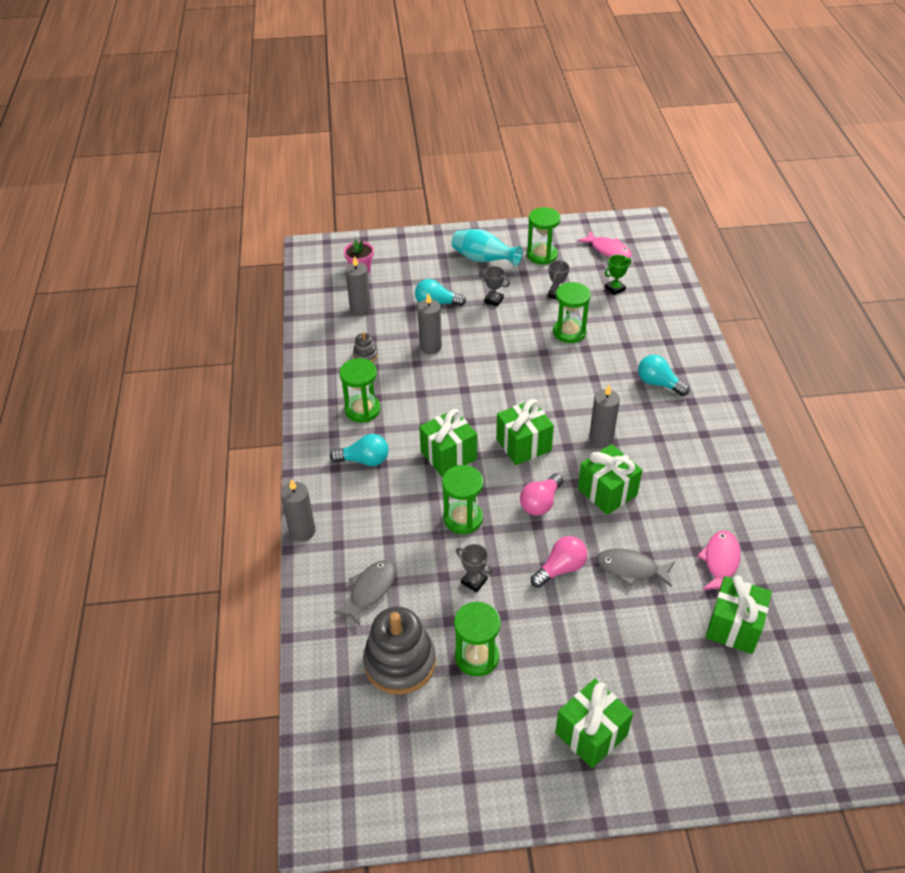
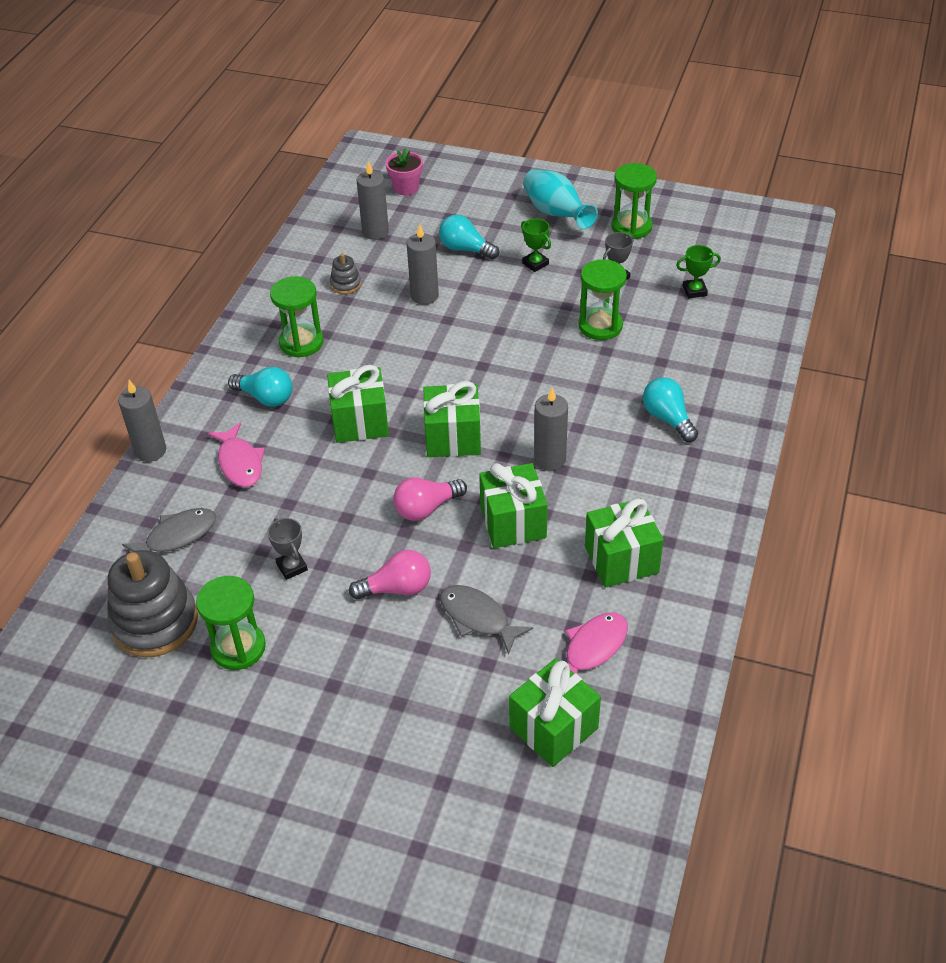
camera: 25 degrees right, 0 degrees up
(463, 518) = (327, 495): green hourglass -> none
(493, 300) = (535, 263): grey trophy -> green trophy
(591, 734) = (302, 778): green gift -> green gift (621, 559)
(608, 250) = (719, 242): pink fish -> pink fish (240, 463)

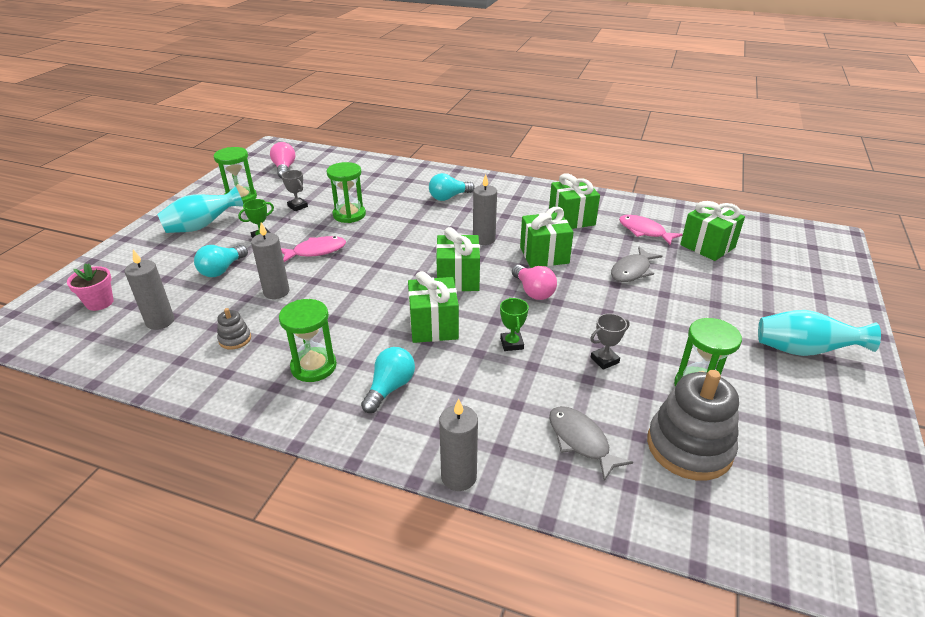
camera: 90 degrees left, 10 degrees down
(240, 463) = (480, 401): pink fish -> pink fish (316, 251)
(292, 780) = (803, 351): none -> turquoise vase
(397, 588) = (614, 305): pink light bulb -> pink light bulb (284, 168)
(694, 291) = (326, 181): green trophy -> green trophy (511, 344)

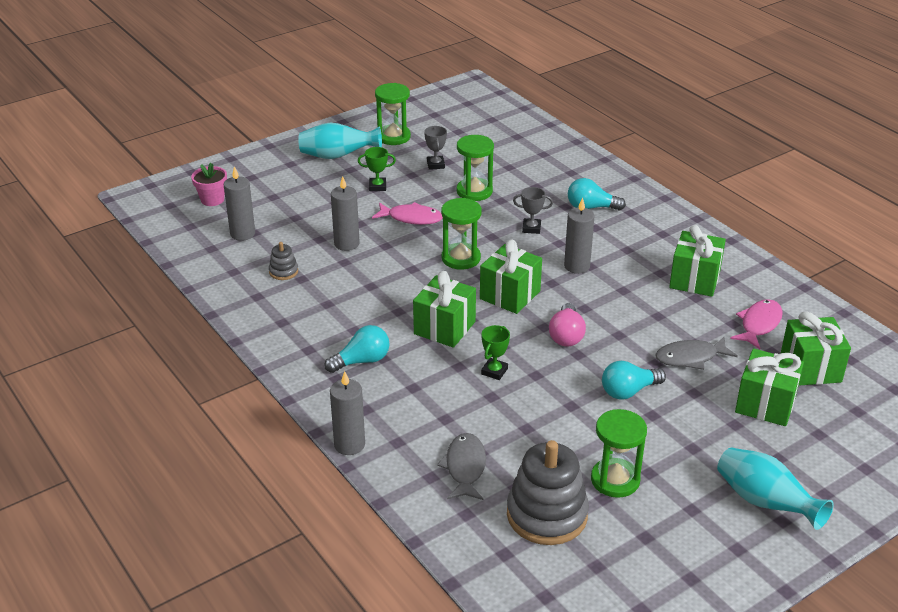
camera: 35 degrees right, 0 degrees up
(222, 270) = (321, 206): turquoise light bulb -> turquoise light bulb (628, 391)
(284, 168) = (460, 116): pink light bulb -> none
(313, 366) = (321, 319): green hourglass -> green hourglass (461, 258)
(544, 255) = (618, 306): green gift -> green gift (765, 404)
(604, 360) = (559, 421): grey trophy -> grey trophy (531, 228)
(644, 231) = (759, 324): pink fish -> pink fish turned 45 degrees clockwise

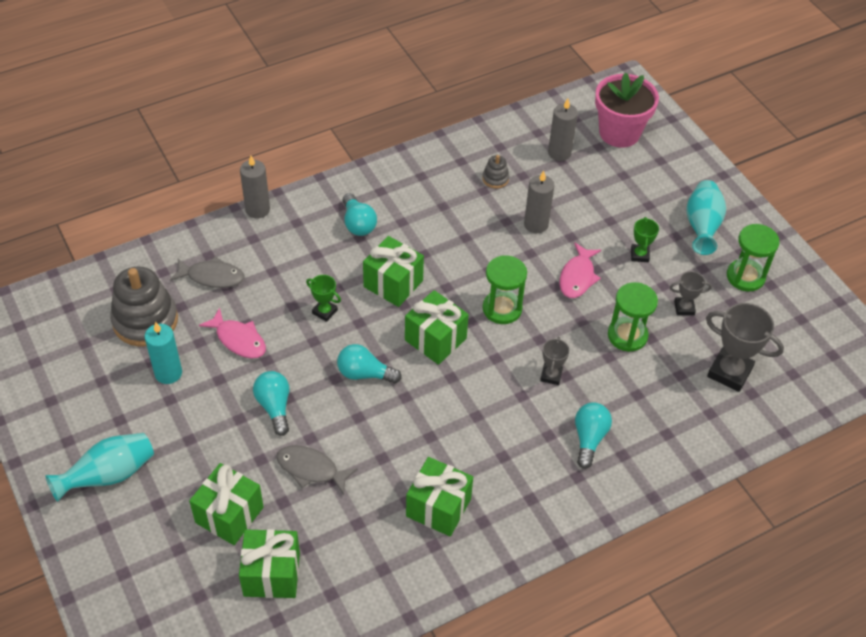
camera: 95 degrees right, 15 degrees up
(212, 199) = (619, 133): pink flower pot -> pink flower pot, size x1.83
(499, 145) = (729, 372): none -> grey trophy
(566, 335) = (364, 374): pink light bulb -> turquoise light bulb
(577, 266) = (476, 403): grey candle -> none
(615, 480) = (168, 373): green hourglass -> turquoise candle
(690, 357) = (311, 469): grey fish -> grey fish turned 60 degrees counterclockwise
(759, 324) = (351, 547): pink fish -> pink fish (238, 340)

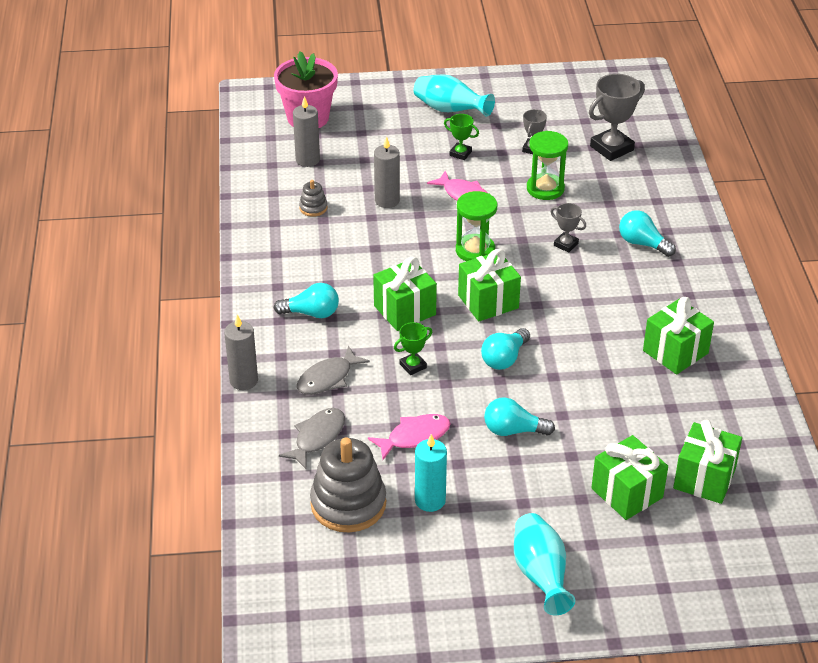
camera: 65 degrees left, 10 degrees down
(311, 469) = (598, 423): grey fish -> grey fish (328, 378)
(745, 276) = (518, 107): green hourglass -> none

